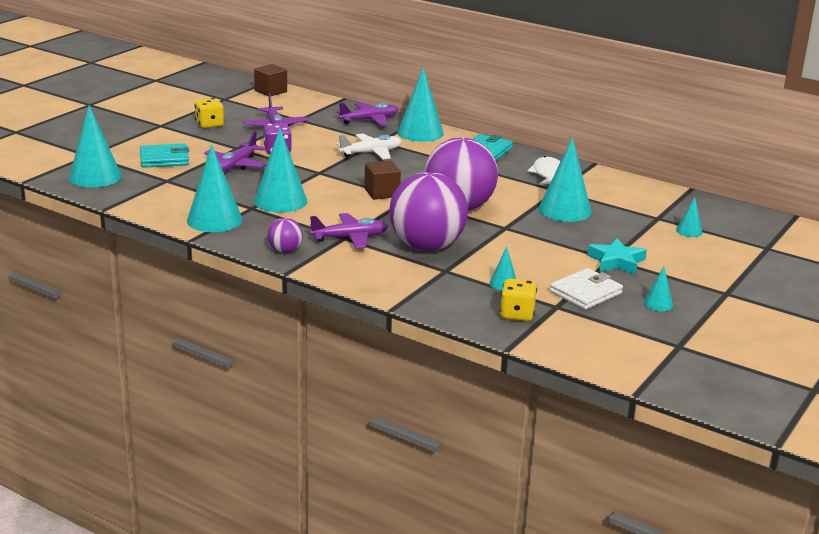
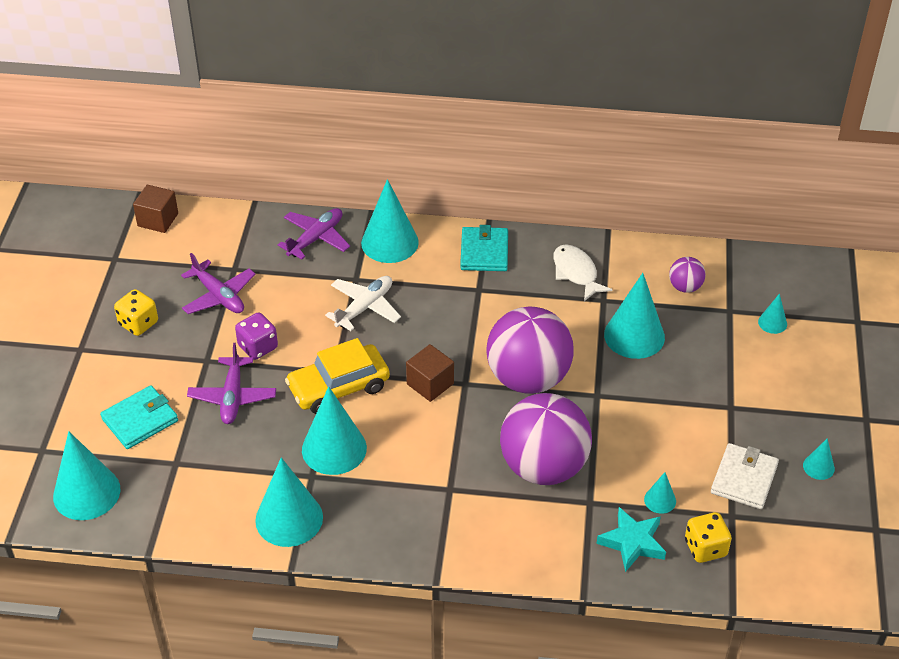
camera: 25 degrees left, 20 degrees up
(285, 251) = (406, 542): purple ball -> purple ball (685, 287)
(314, 178) = (338, 387): none -> yellow car
(350, 238) = (456, 487): purple plane -> none
(616, 262) = (739, 410): turquoise star -> turquoise star (632, 542)

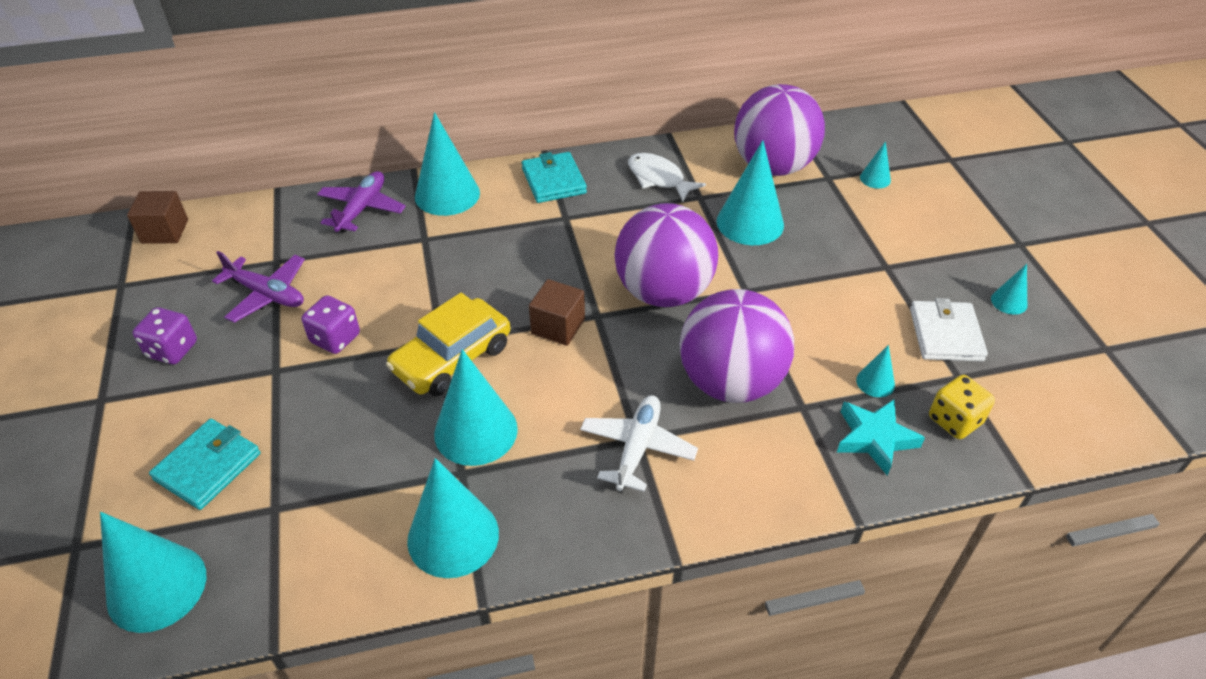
camera: 20 degrees left, 0 degrees up
(138, 323) = (172, 350): yellow dice -> purple dice
(233, 397) = (324, 404): purple plane -> none
(364, 307) = (446, 265): white plane -> white plane (637, 448)
(685, 287) = (773, 166): purple ball -> purple ball, size x2.27

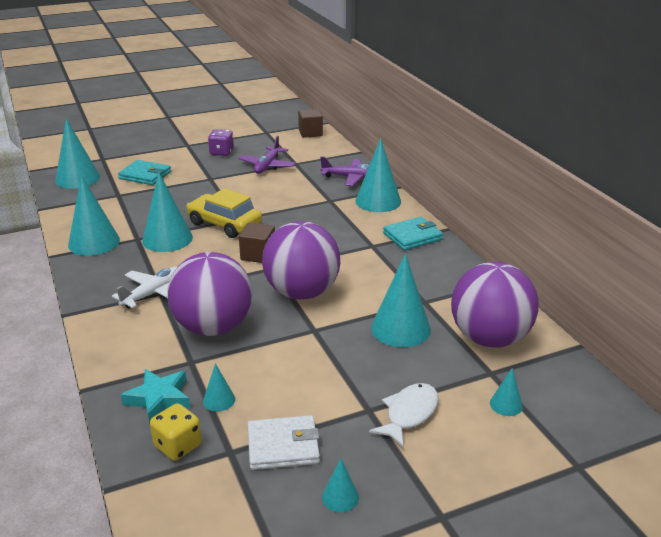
camera: 80 degrees right, 15 degrees down
(335, 338) = (236, 189): purple dice -> none
(637, 448) = (153, 293): white plane -> white plane turned 60 degrees counterclockwise
(658, 178) = (439, 280): white fish -> white fish (409, 414)

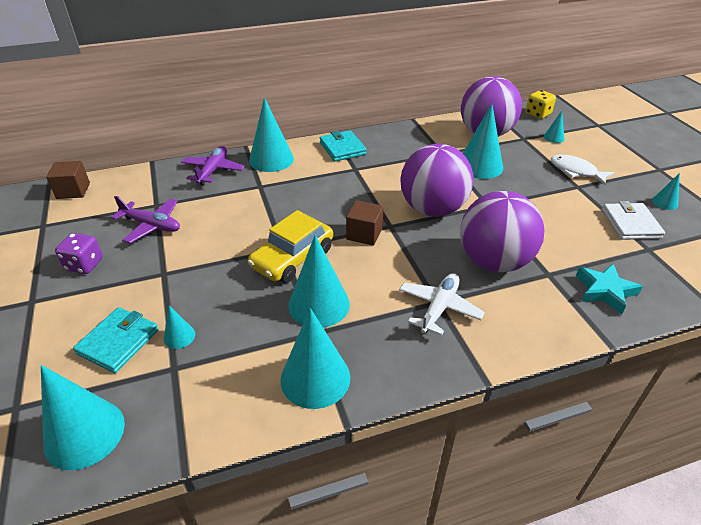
camera: 85 degrees left, 10 degrees up
(153, 293) = (439, 308): white plane -> white plane turned 75 degrees clockwise
(178, 446) = (655, 276): yellow dice -> yellow dice (537, 114)
(219, 400) = (593, 256): turquoise cone -> turquoise cone (179, 336)

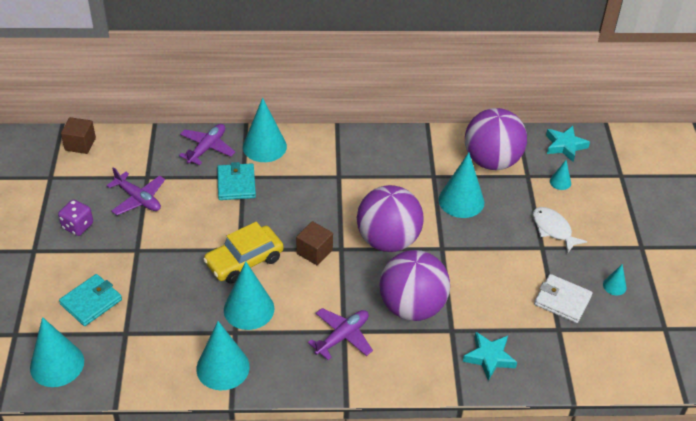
camera: 15 degrees right, 5 degrees up
(179, 336) = (135, 309): turquoise cone -> none
(342, 148) = (338, 148): turquoise wallet -> turquoise wallet (236, 184)
(439, 308) = (342, 336): white plane -> purple plane
(537, 114) = (565, 146): yellow dice -> turquoise star
(630, 224) = (562, 300): white wallet -> white wallet turned 75 degrees counterclockwise

